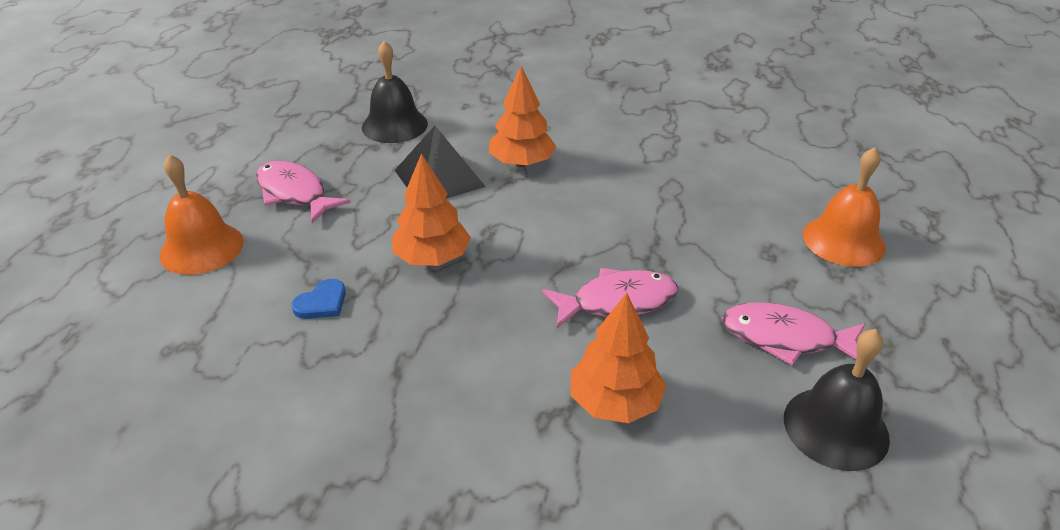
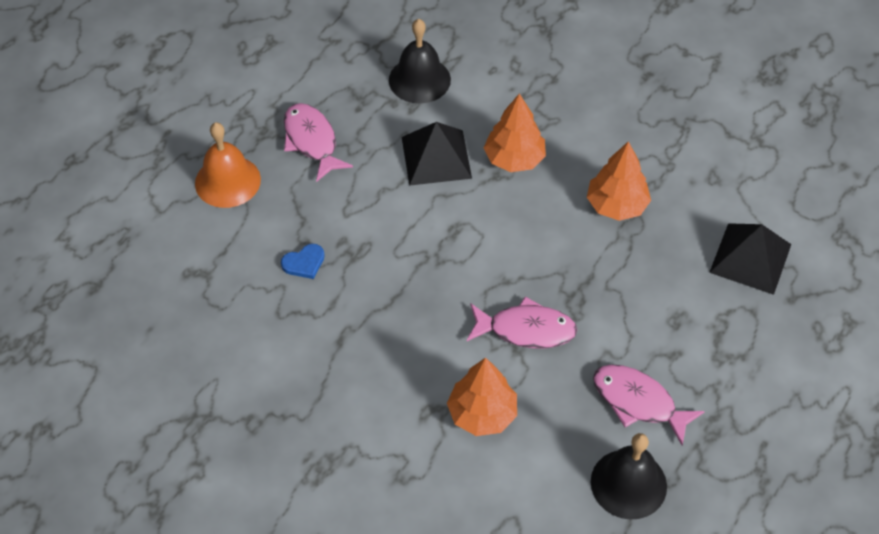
camera: 20 degrees right, 15 degrees up
(432, 258) = (400, 243): orange tree -> orange tree (616, 205)
(801, 187) = (750, 258): none -> black pyramid
(843, 240) = (748, 327): orange bell -> none

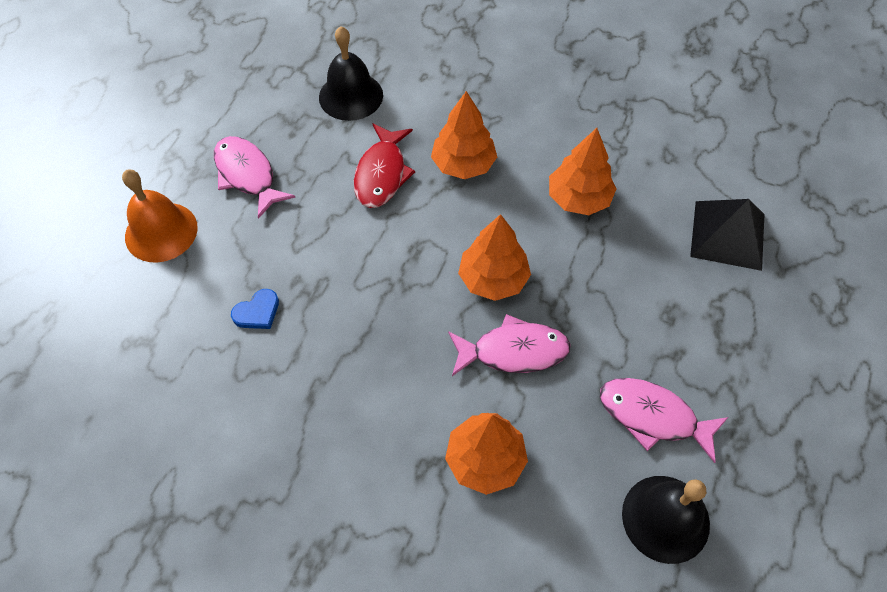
camera: 10 degrees left, 5 degrees up
(436, 157) = (382, 174): black pyramid -> red fish
(520, 265) = (493, 279): none -> orange tree

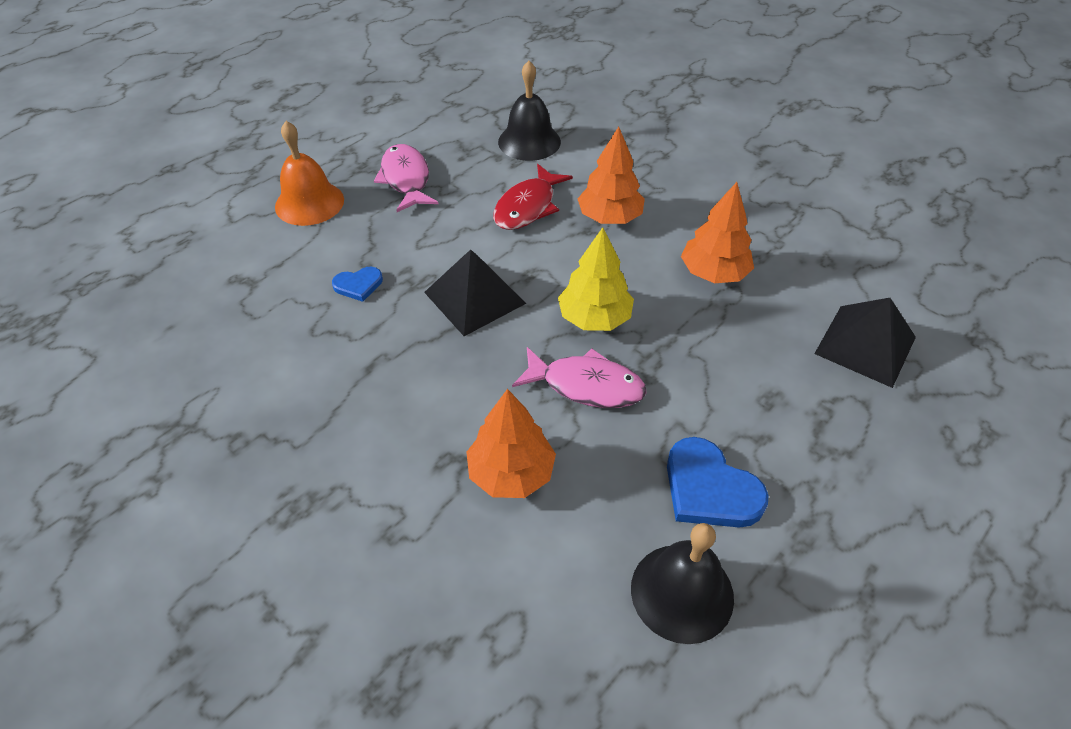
camera: 20 degrees right, 10 degrees down
(375, 291) = (474, 297): none -> black pyramid
(493, 279) = (594, 318): orange tree -> yellow tree
(653, 416) = (709, 489): pink fish -> blue heart

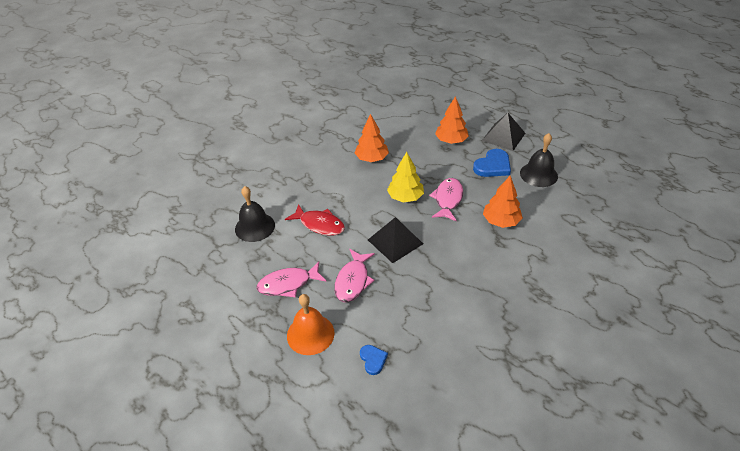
camera: 90 degrees left, 5 degrees down
(358, 285) = (389, 293): blue heart -> blue heart (373, 360)
(396, 244) = (353, 281): none -> pink fish
(609, 217) = (330, 192): orange tree -> orange tree (451, 141)
(865, 345) = (412, 121): black pyramid -> black pyramid (503, 137)

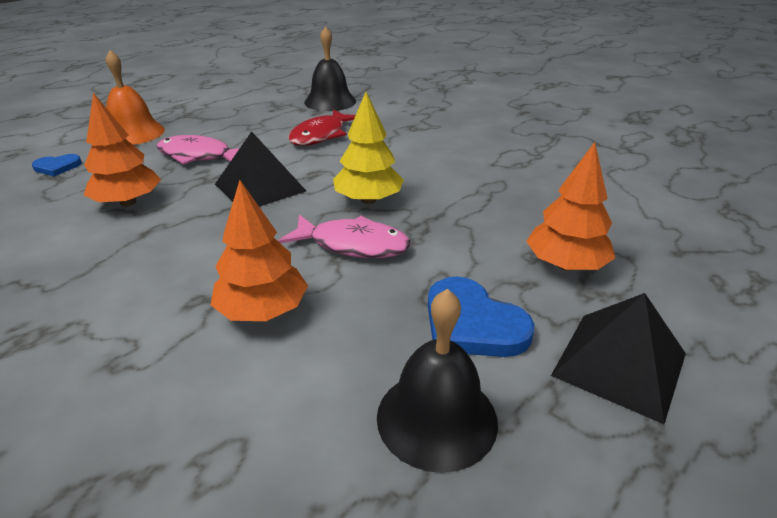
camera: 90 degrees right, 10 degrees down
(288, 284) = (221, 121): pink fish -> none
(371, 158) = (480, 172): orange tree -> orange tree (128, 202)

